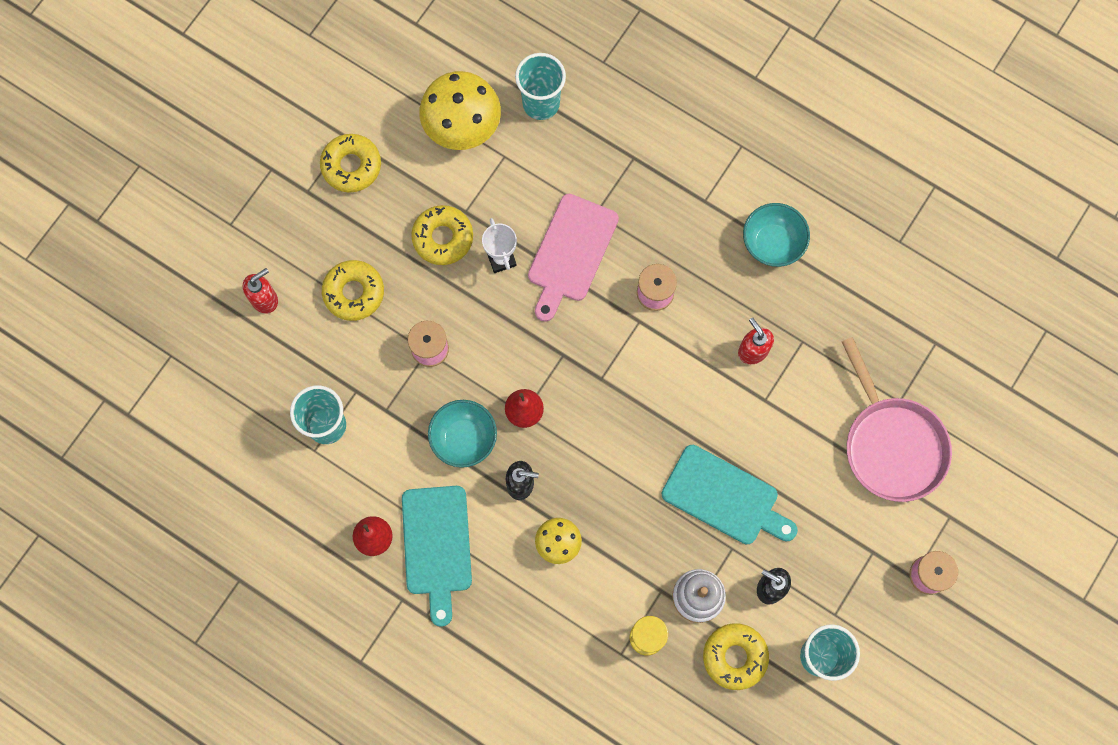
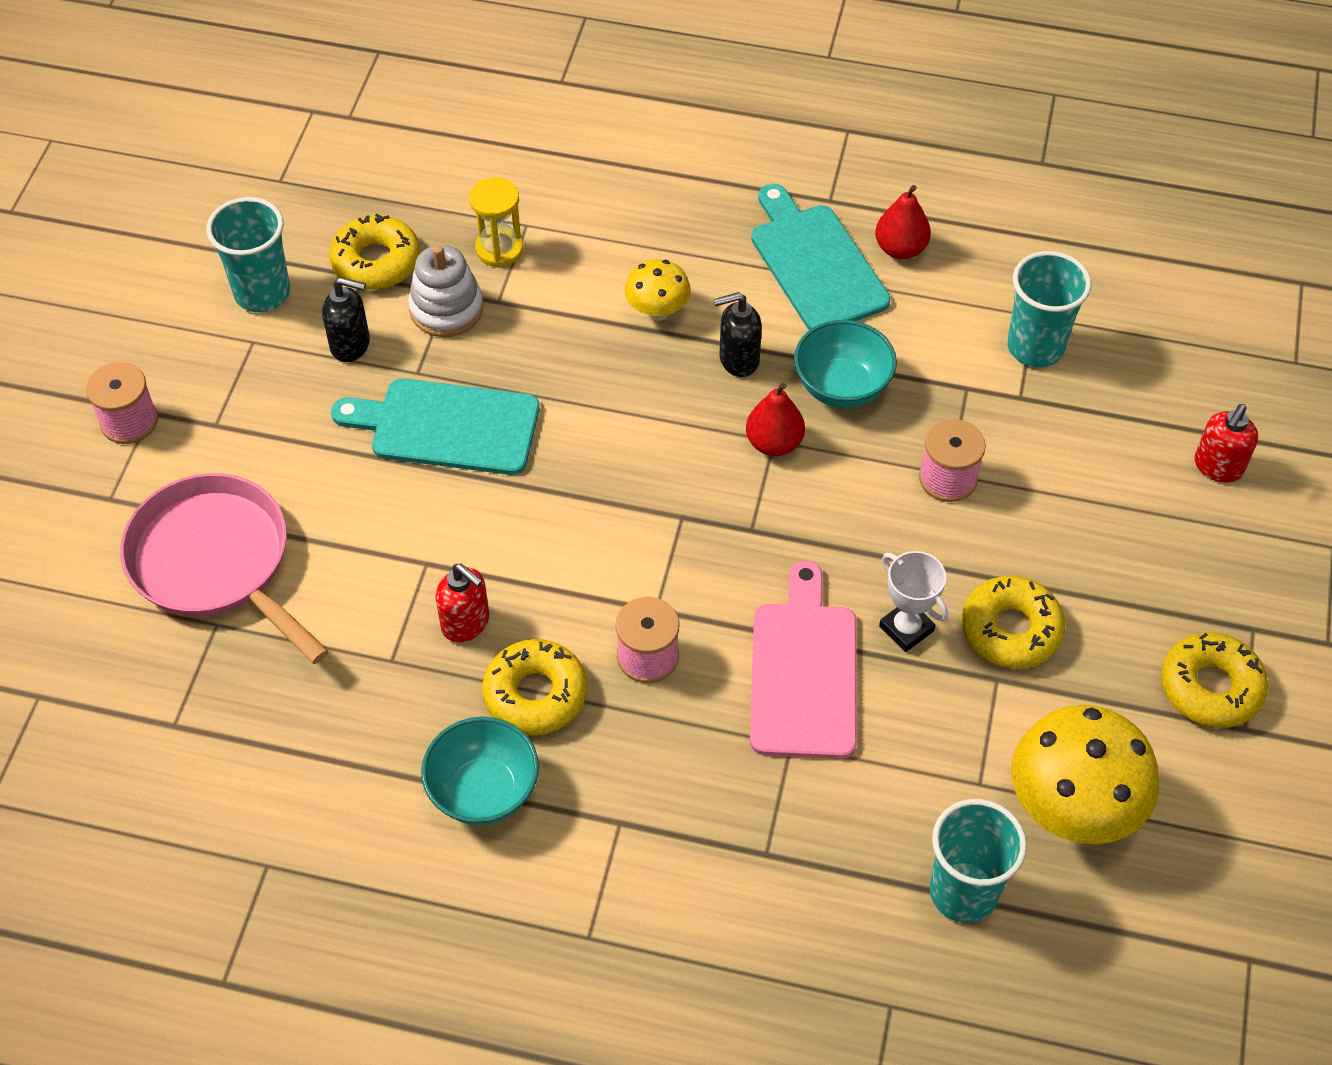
camera: 160 degrees right, 20 degrees down
(354, 293) = (1097, 514): yellow donut -> yellow donut (535, 694)

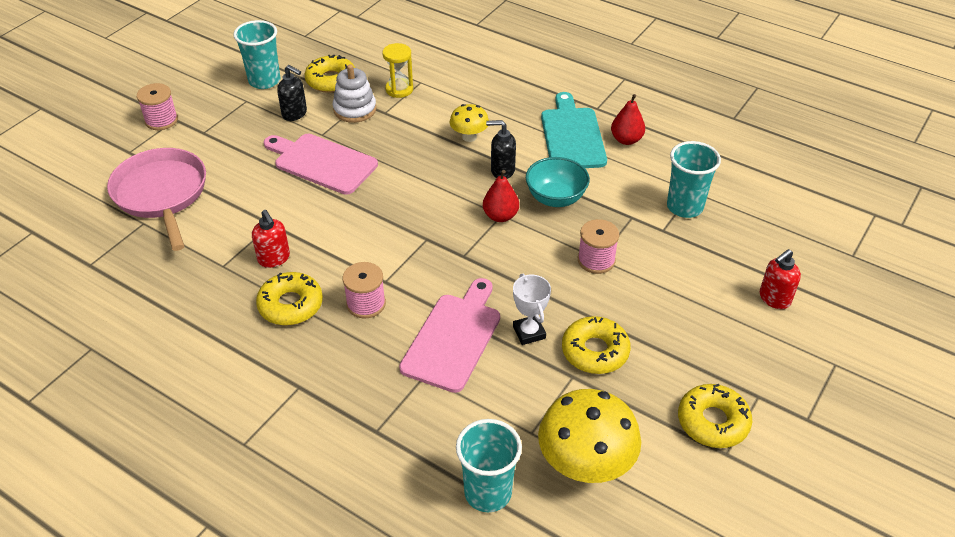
camera: 20 degrees right, 10 degrees down
(447, 426) = (322, 162): turquoise cutting board -> pink cutting board
(483, 791) = (231, 346): turquoise bowl -> none

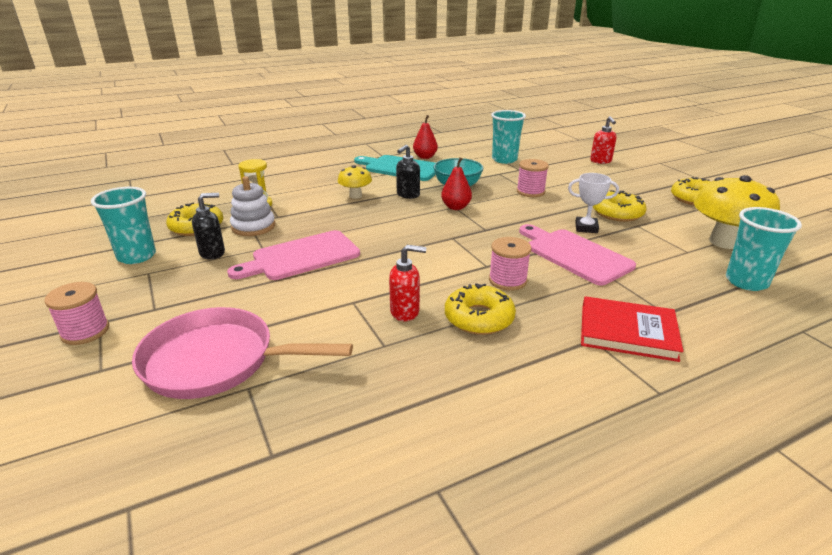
camera: 60 degrees left, 15 degrees down
(324, 408) = (627, 332): none -> red book

